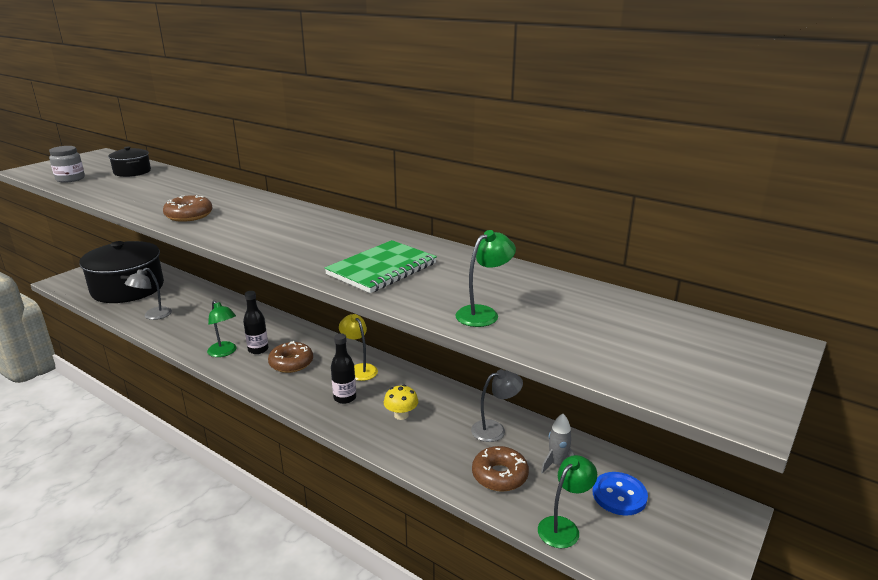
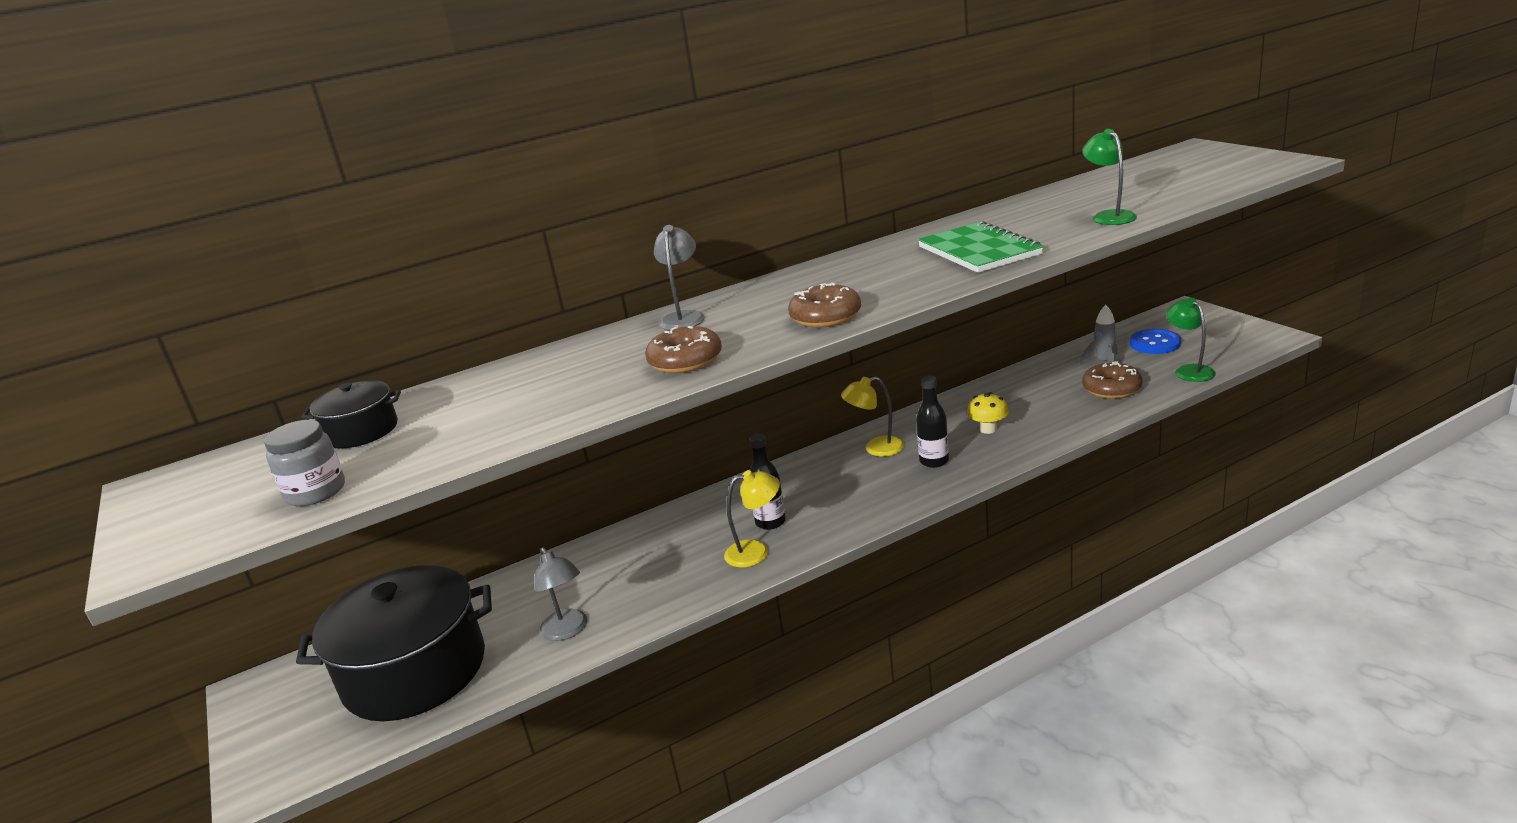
camera: 60 degrees left, 0 degrees up
(224, 352) = (756, 551): green lamp -> yellow lamp
(291, 363) = (827, 496): brown donut -> brown donut (825, 317)
(495, 429) = (1038, 383): grey lamp -> grey lamp (684, 317)

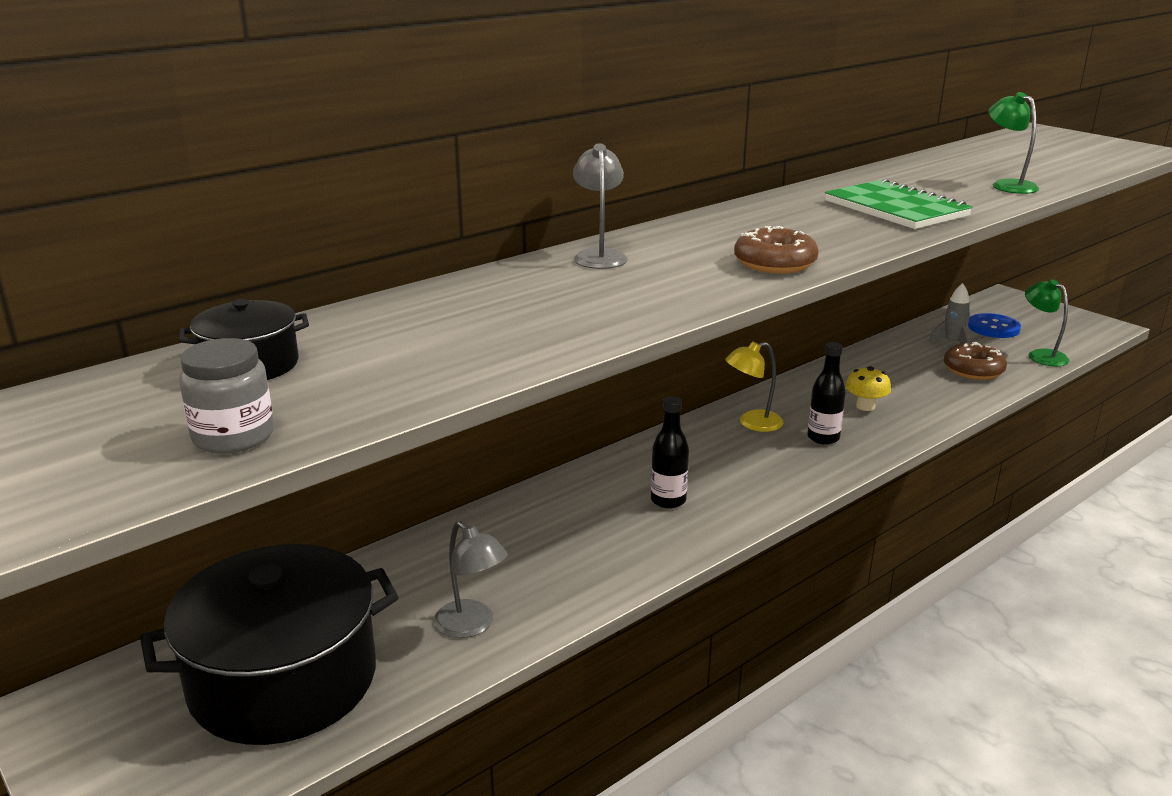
camera: 15 degrees left, 0 degrees up
(685, 361) = (639, 301): brown donut -> none
(756, 551) = (666, 533): yellow lamp -> none

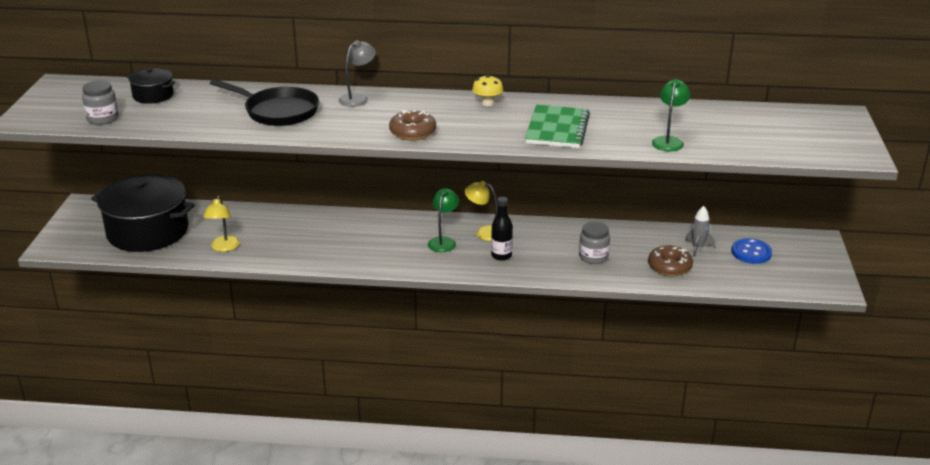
camera: 45 degrees right, 5 degrees up
(471, 626) = (224, 247): grey lamp -> yellow lamp
(535, 307) = (278, 111): none -> black pan
(668, 500) = (375, 244): black bottle -> none
(865, 406) = (559, 253): yellow mushroom -> yellow mushroom (487, 103)
(899, 394) = (593, 257): none -> grey jar
(1041, 355) = (736, 280): green lamp -> green lamp (443, 241)

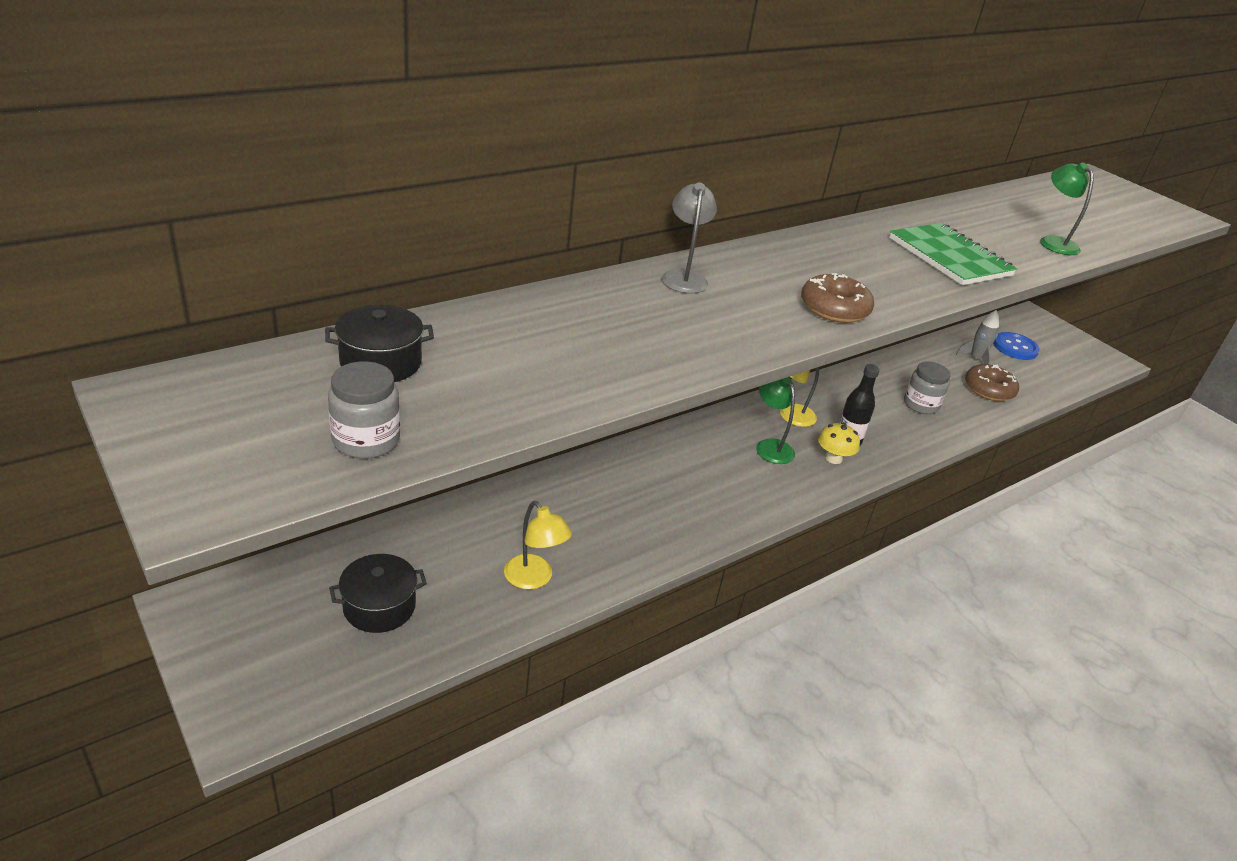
camera: 45 degrees left, 5 degrees up
(148, 231) = (379, 606): black pot -> black pot, size x0.48
(278, 111) = (623, 330): black pan -> none
(487, 103) = (828, 242): yellow mushroom -> yellow mushroom (833, 458)

